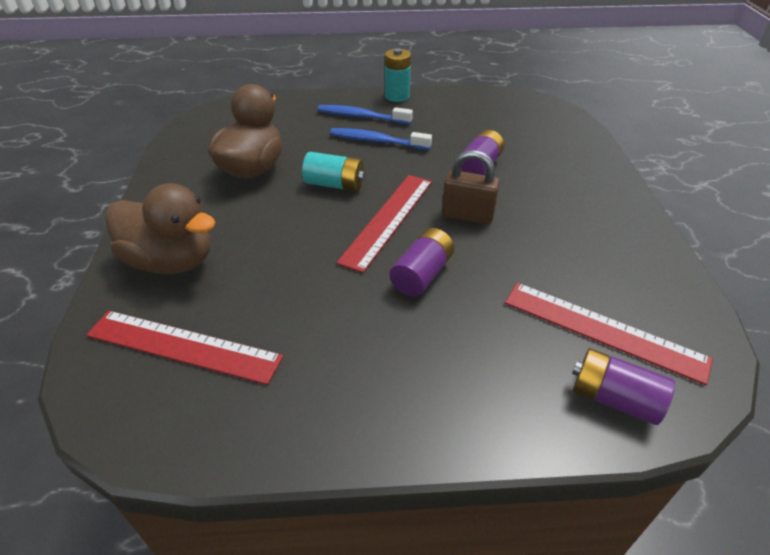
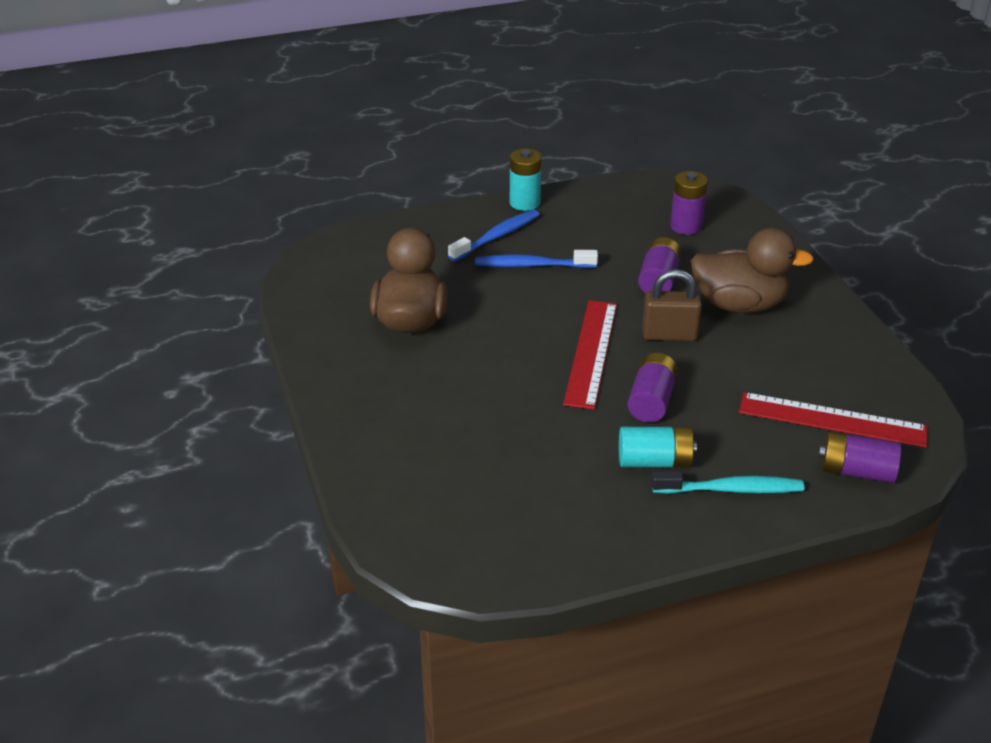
camera: 15 degrees left, 5 degrees down
(172, 261) = (394, 432): brown duck -> brown duck (739, 304)
(183, 346) = (463, 503): red ruler -> none
(335, 184) = (514, 324): turquoise battery -> turquoise battery (654, 461)
(361, 117) = (497, 236): blue toothbrush -> blue toothbrush turned 135 degrees clockwise
(463, 390) = (731, 489): none -> turquoise toothbrush
(521, 129) = (686, 226): none -> purple battery

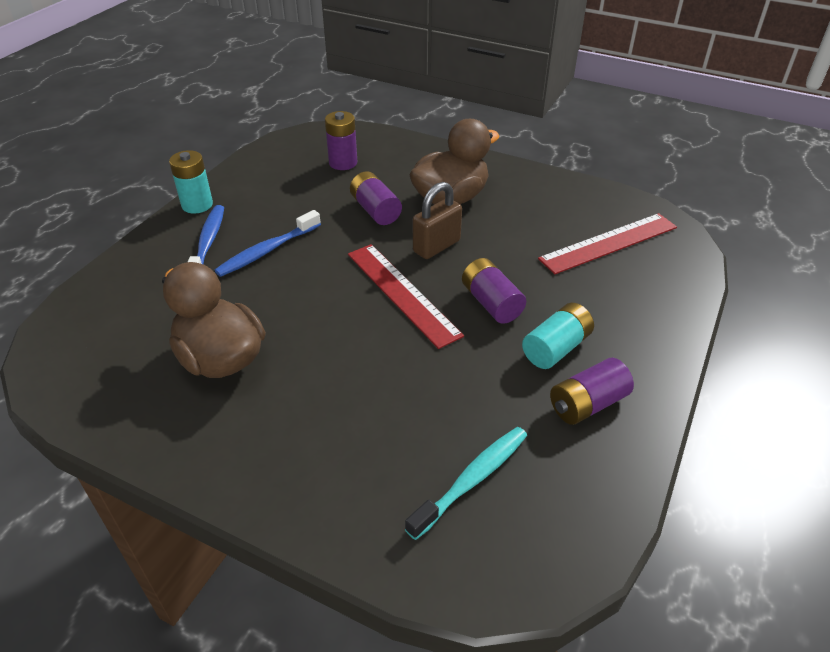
camera: 45 degrees left, 5 degrees up
(731, 489) = (626, 333): turquoise toothbrush -> turquoise toothbrush (472, 480)
(856, 471) = (668, 269): purple battery -> purple battery (587, 404)

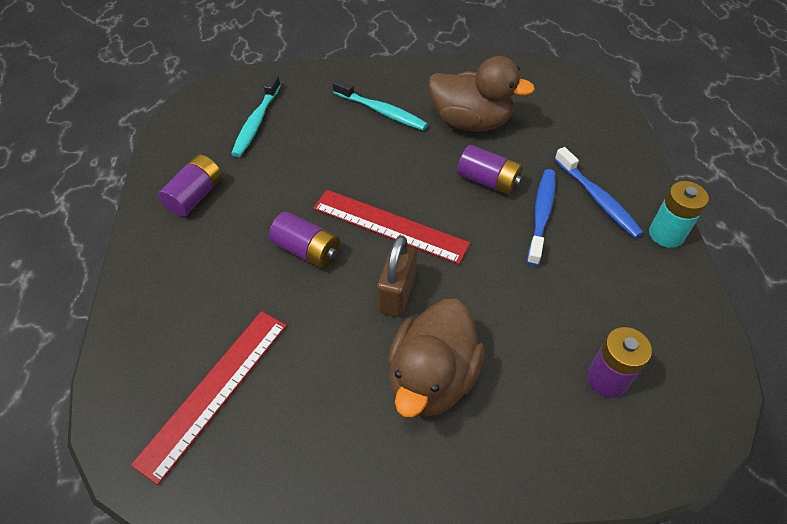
camera: 150 degrees right, 10 degrees up
(302, 419) = (382, 111): none -> turquoise toothbrush
(375, 210) = (496, 314): purple battery -> purple battery (488, 181)
(556, 348) = (233, 231): turquoise battery -> none

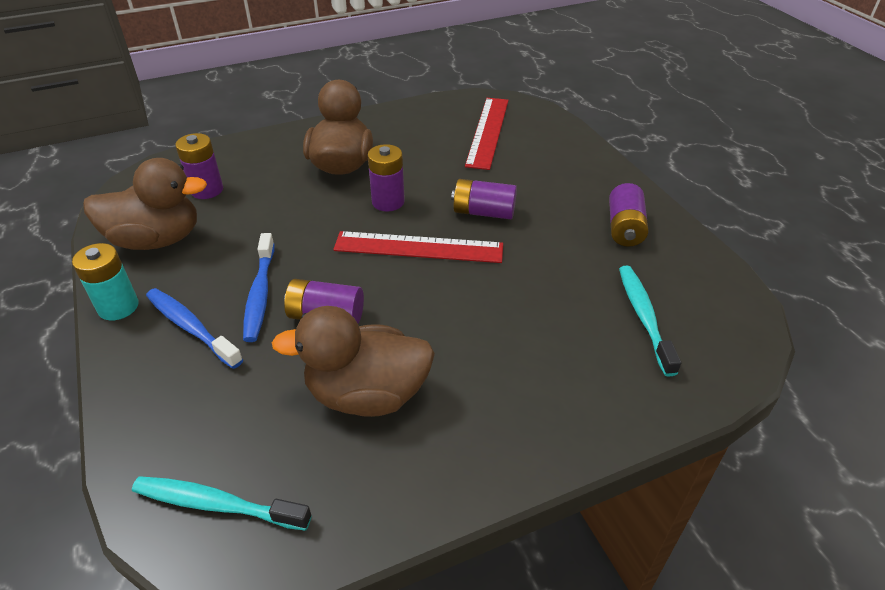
camera: 160 degrees right, 10 degrees down
(382, 111) = (498, 377): turquoise toothbrush -> turquoise toothbrush (217, 504)
(397, 294) = (388, 202): brown padlock -> purple battery
(651, 308) = (157, 240): none -> brown duck

